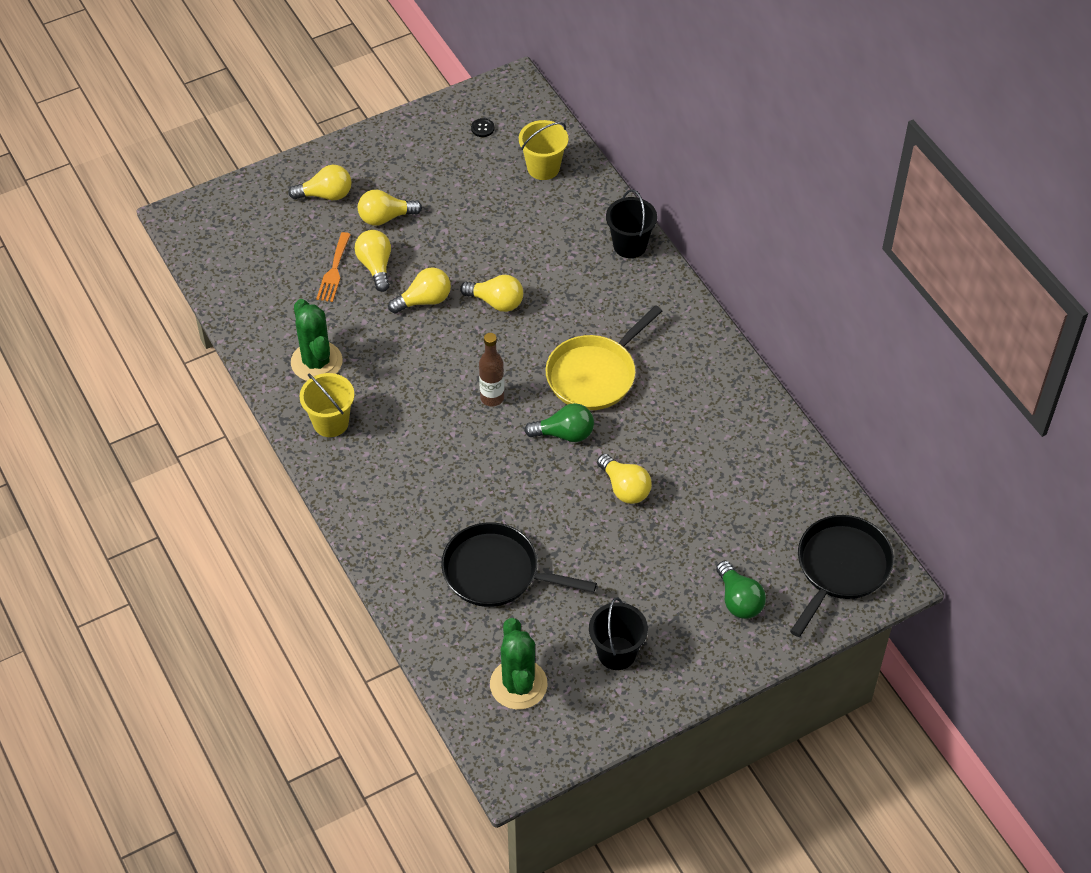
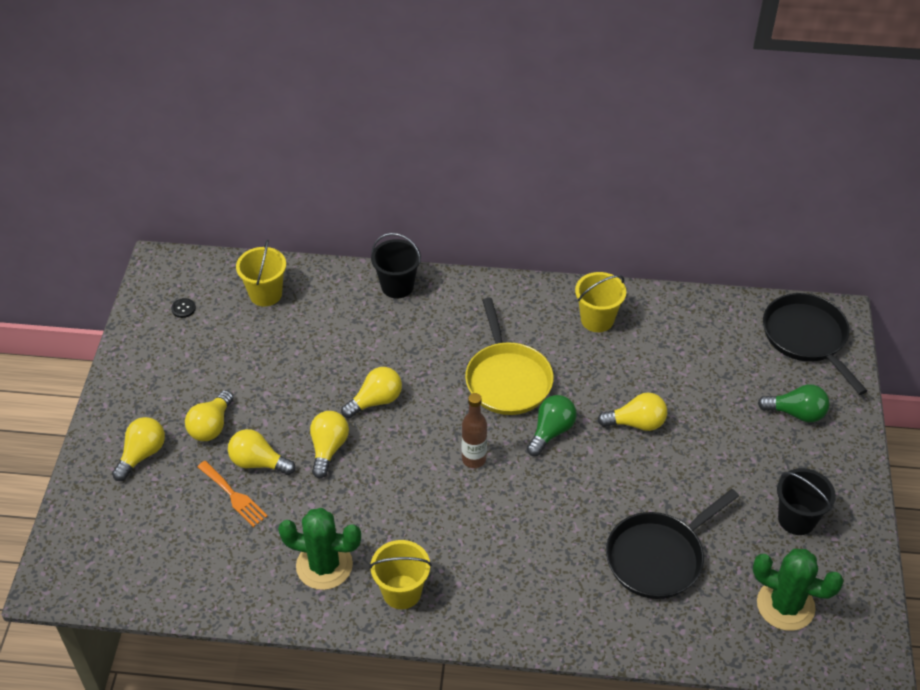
camera: 55 degrees left, 5 degrees down
(718, 401) = (597, 319): none -> yellow bucket

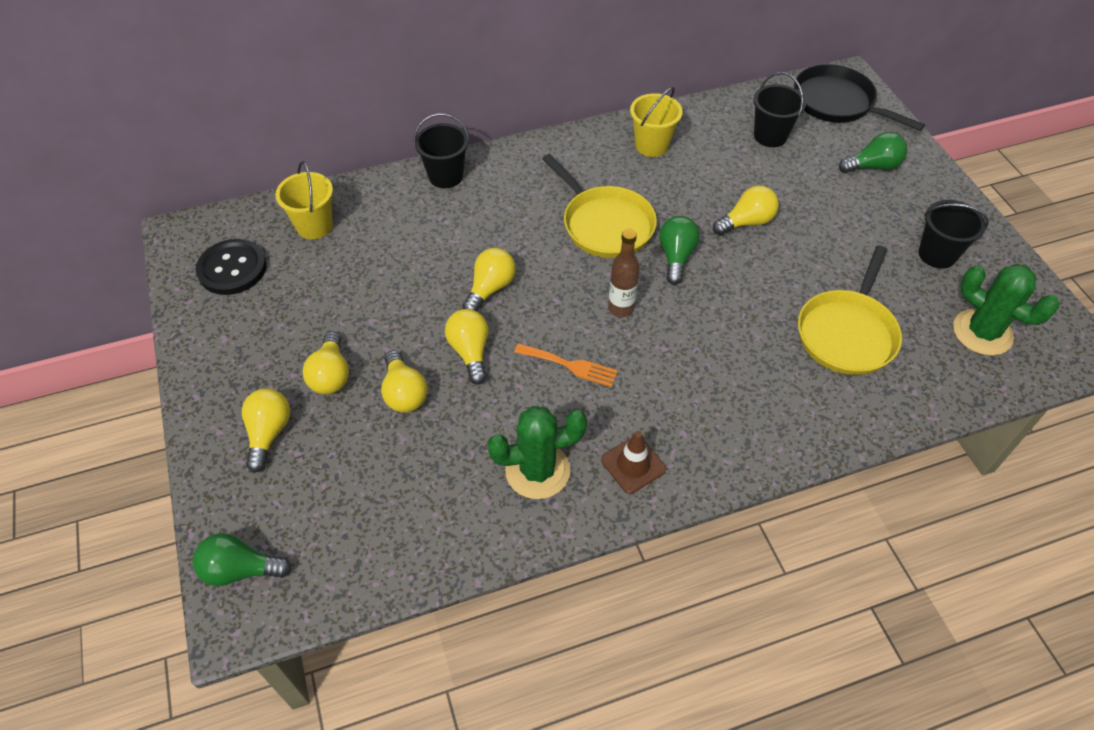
camera: 25 degrees left, 5 degrees up
(71, 549) = (240, 569): none -> green light bulb
(183, 308) = (232, 269): black button -> black button, size x2.47
(234, 496) = (397, 437): orange fork -> orange fork (570, 365)
(258, 462) = (404, 393): yellow light bulb -> yellow light bulb turned 105 degrees counterclockwise
(402, 592) = (633, 464): yellow bucket -> brown traffic cone
(658, 557) = (847, 333): black pan -> yellow pan
(716, 348) = (770, 136): none -> black bucket
(785, 605) = (982, 332): green cactus -> green cactus turned 45 degrees clockwise

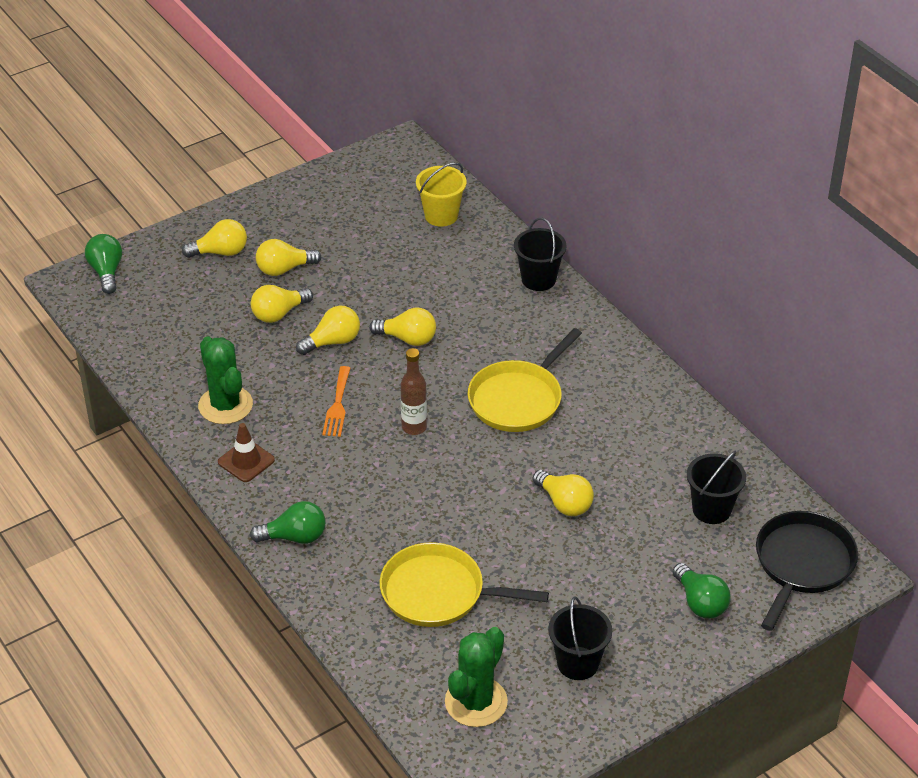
camera: 75 degrees right, 10 degrees down
(232, 269) = (375, 184): black button -> none
(651, 145) = (650, 415): yellow bucket -> none
(676, 257) = (494, 456): green light bulb -> green light bulb (294, 537)

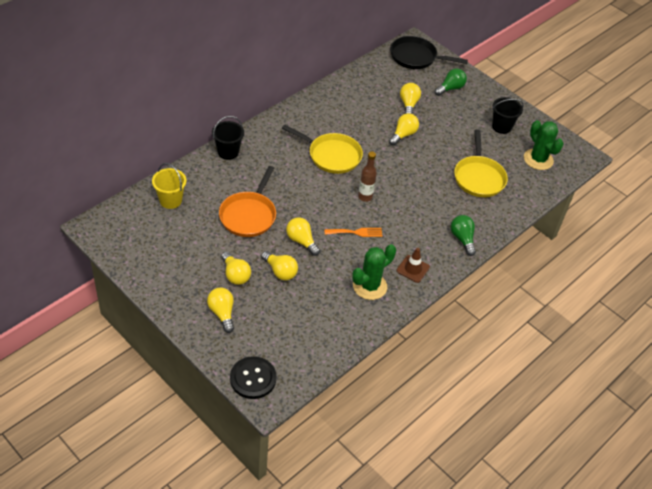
camera: 105 degrees left, 5 degrees up
(106, 272) = (253, 378): green light bulb -> black button
(397, 291) = (249, 215): none -> orange pan
(408, 339) = (291, 206): yellow light bulb -> yellow light bulb (408, 104)
(476, 702) = (538, 159): green cactus -> green cactus turned 45 degrees clockwise
(711, 509) = (391, 84): black bucket -> none

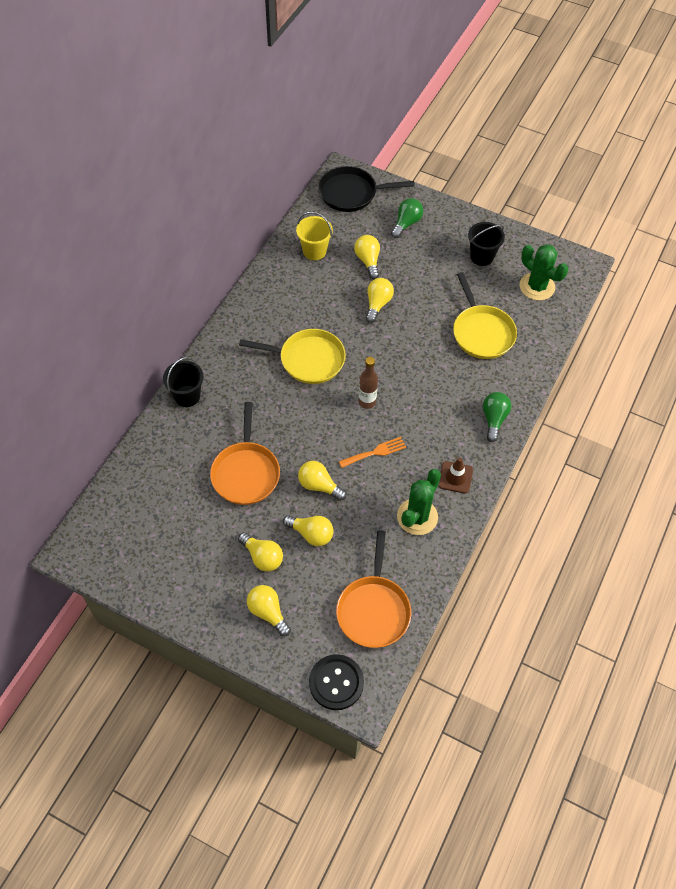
camera: 15 degrees left, 10 degrees up
(170, 200) = (147, 485): yellow bucket -> yellow bucket (314, 251)
(305, 338) = (373, 610): none -> orange pan
(462, 239) = (494, 419): green light bulb -> green light bulb turned 45 degrees clockwise

